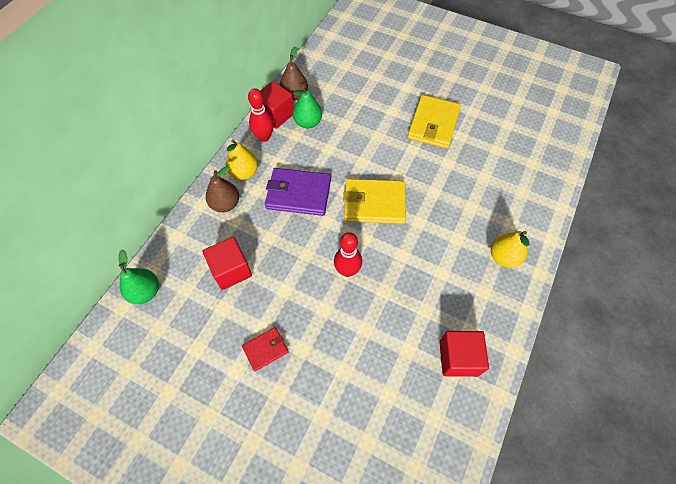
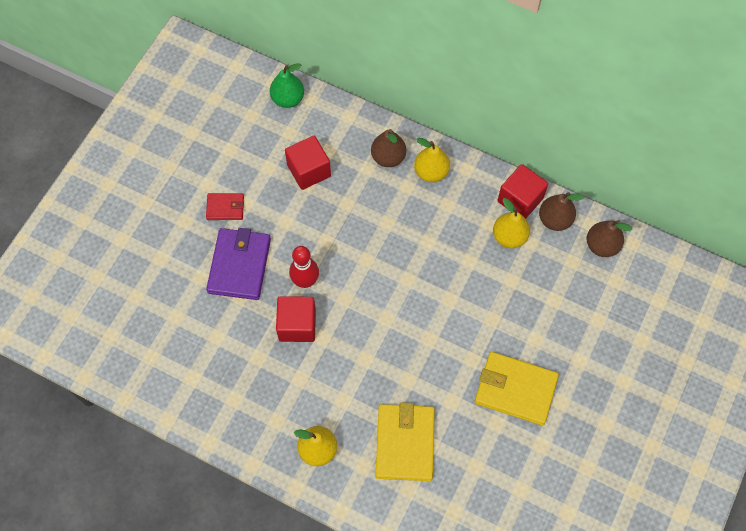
camera: 90 degrees right, 5 degrees up
(264, 137) = (484, 189): red bowling pin -> none
(265, 349) = (225, 207): red wallet -> red wallet turned 60 degrees counterclockwise
(298, 194) = (402, 230): purple wallet -> purple wallet (239, 265)
(308, 123) = (509, 237): green pear -> yellow pear
(317, 70) = (602, 245): none -> brown pear
(374, 203) = (390, 311): yellow wallet -> yellow wallet (405, 443)
(458, 358) = (205, 385): red cube -> red cube (297, 325)

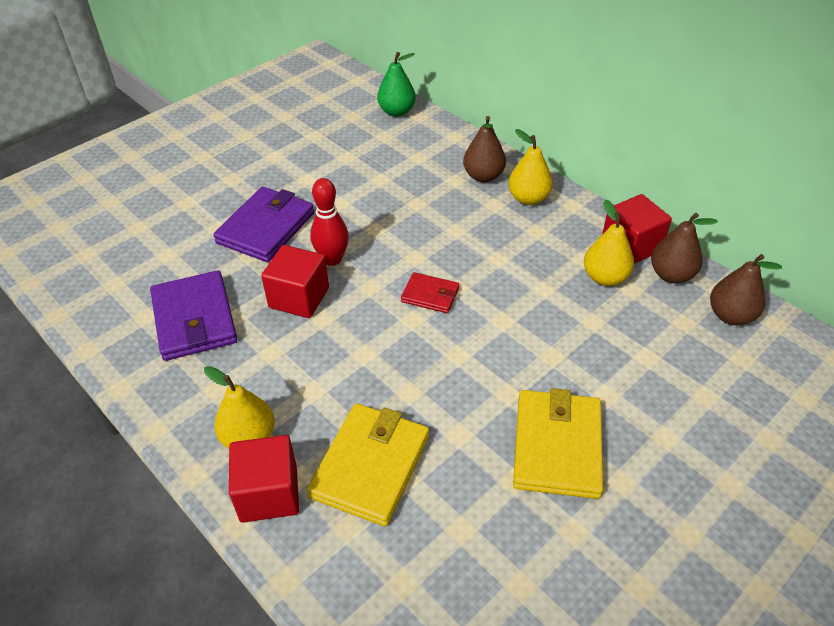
camera: 20 degrees right, 20 degrees down
(225, 207) = (281, 178): red wallet -> red wallet (430, 295)
(230, 368) = (194, 319): none -> purple wallet
(309, 170) = (389, 168): red cube -> red cube (269, 493)
(515, 389) = (557, 446): yellow wallet -> yellow wallet turned 60 degrees clockwise

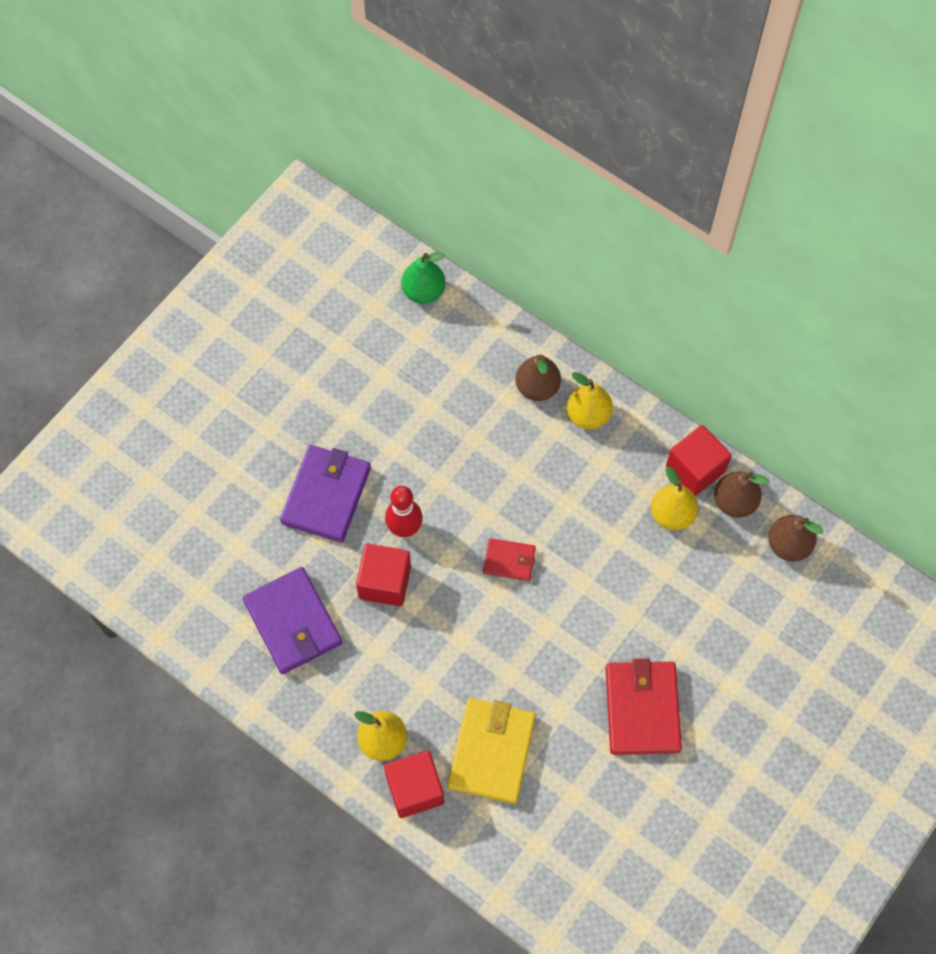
camera: 10 degrees left, 20 degrees up
(557, 446) = (642, 709): yellow wallet -> red wallet

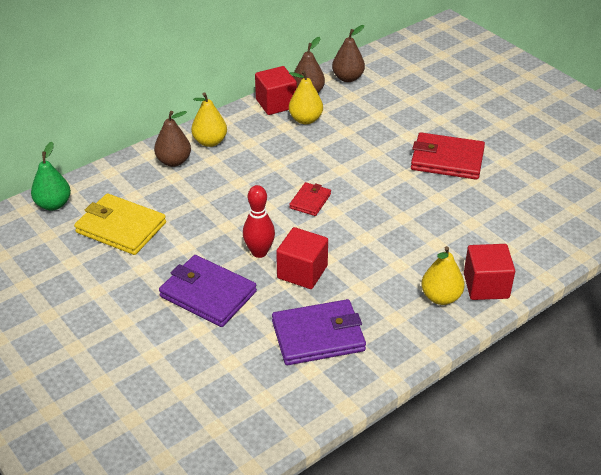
camera: 75 degrees left, 25 degrees down
(491, 751) = (463, 238): yellow wallet -> yellow wallet (121, 227)

